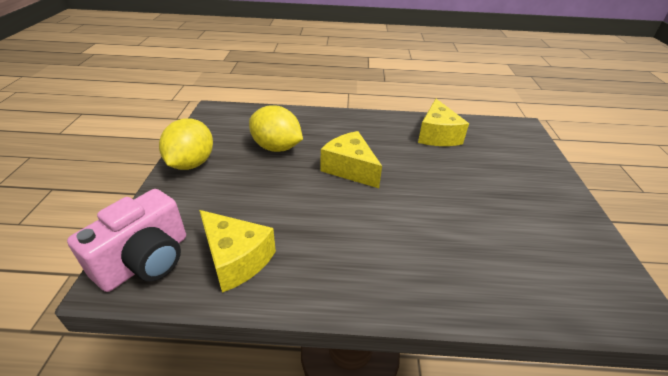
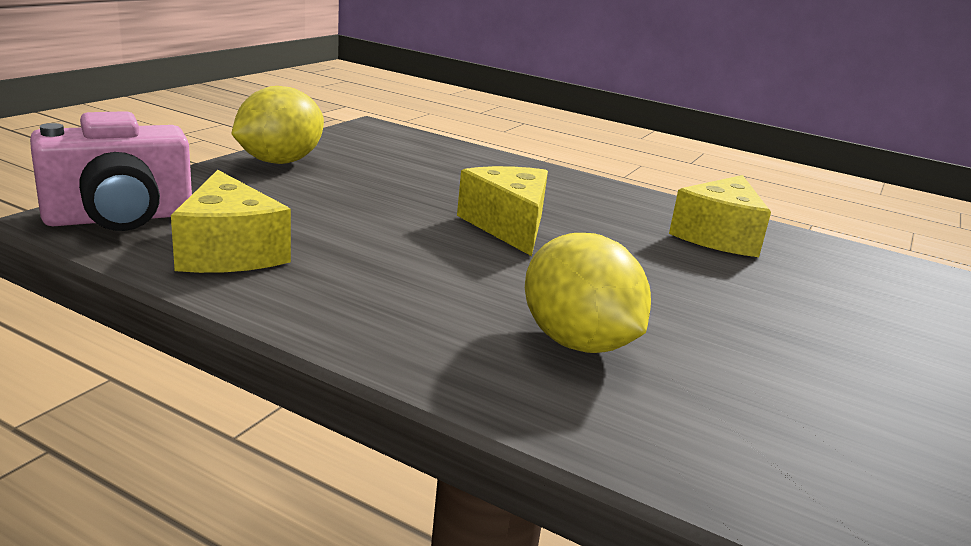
camera: 25 degrees right, 15 degrees down
(276, 147) = (418, 179): yellow lemon -> yellow lemon (577, 342)

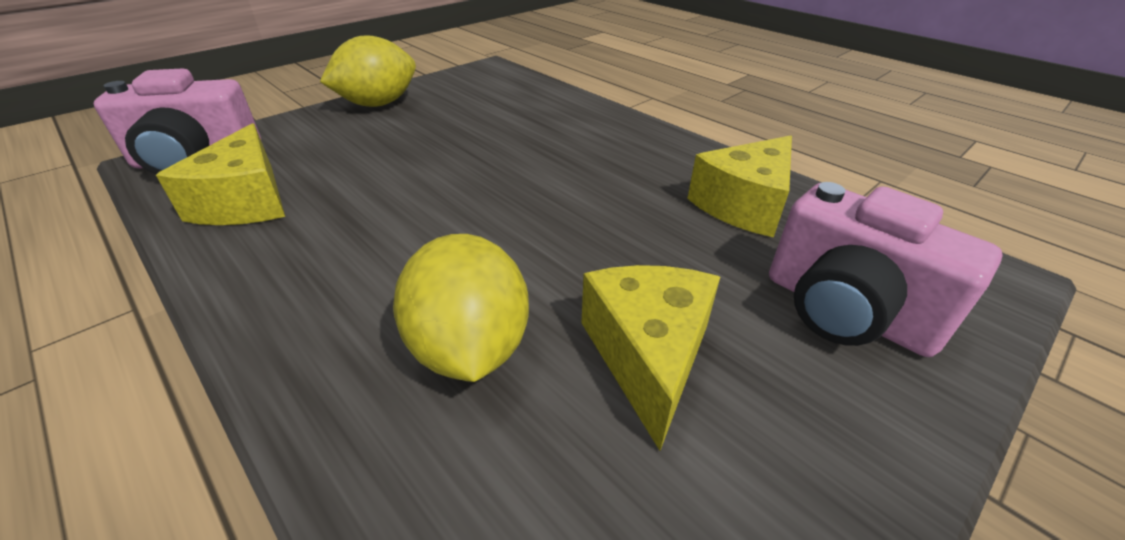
camera: 20 degrees right, 15 degrees up
(508, 226) = (522, 182): yellow cheese -> yellow cheese (647, 356)
(844, 299) = (846, 311): none -> pink camera

